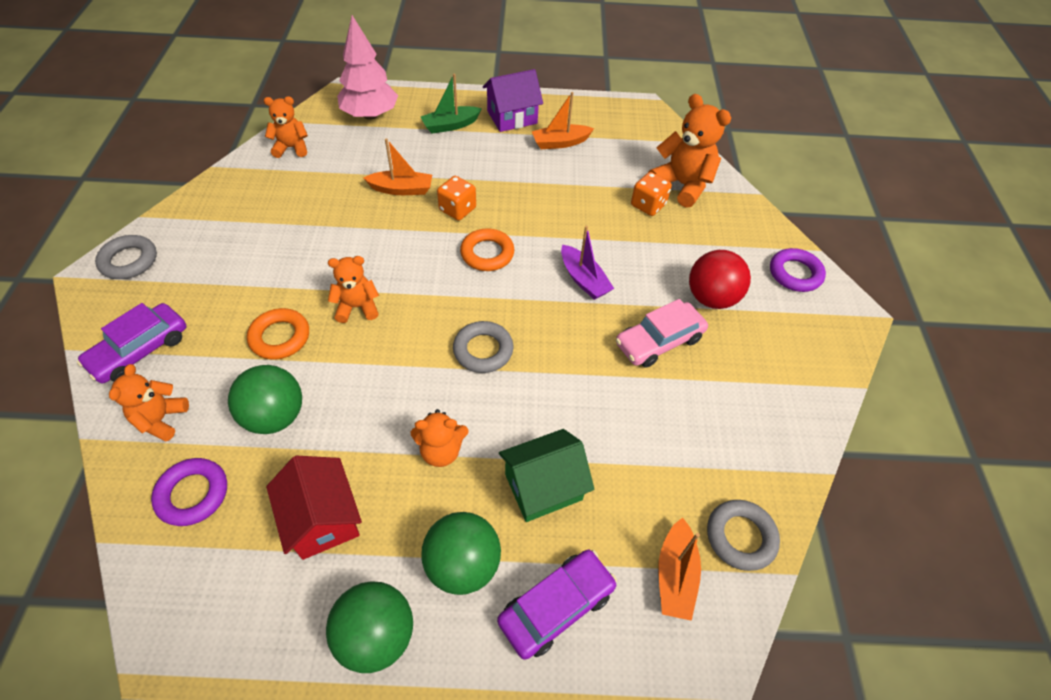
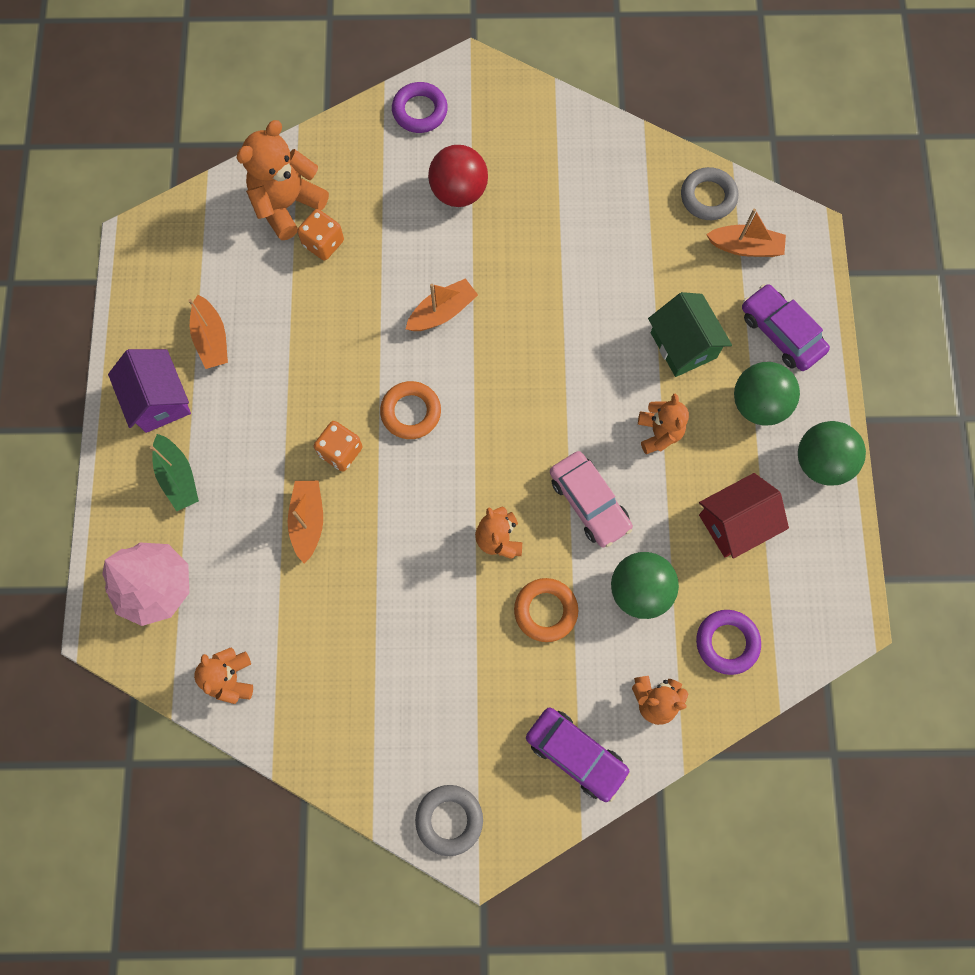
camera: 90 degrees left, 20 degrees up
(483, 350) = (544, 406): grey ring -> none
(583, 279) = (442, 312): purple boat -> orange boat
(659, 341) = (518, 244): pink car -> pink car (589, 502)

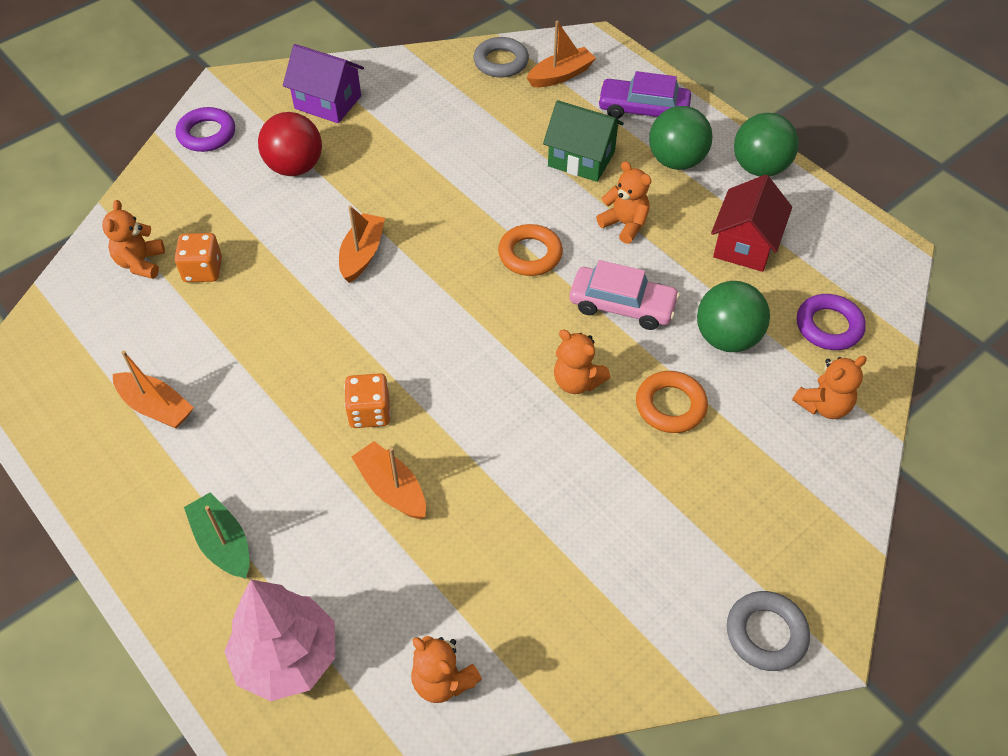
camera: 40 degrees left, 20 degrees down
(159, 400) = (143, 492): purple house -> purple house (328, 102)
(178, 477) = (223, 543): green boat -> green boat turned 150 degrees counterclockwise
(287, 205) = (140, 263): orange teddy bear -> orange teddy bear, size x0.61
(411, 412) = (405, 341): orange ring -> orange ring (530, 254)
(576, 754) = (810, 494): purple car -> none

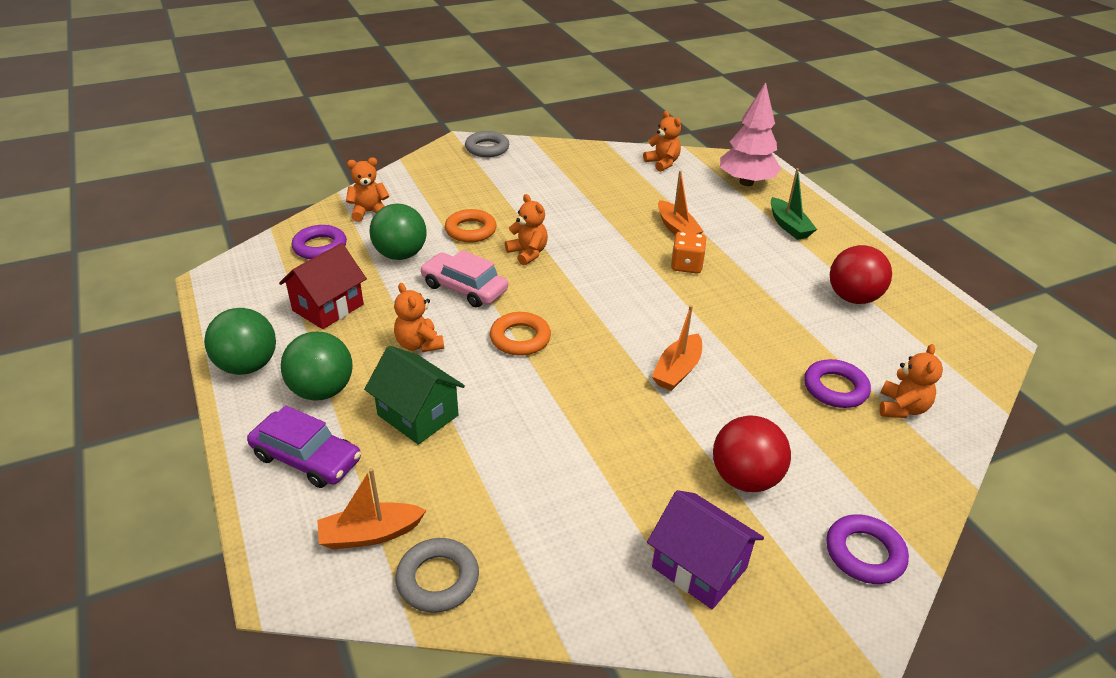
camera: 165 degrees left, 15 degrees down
(156, 407) = (853, 298): orange boat -> red ball
(203, 270) = (835, 388): orange dice -> purple ring

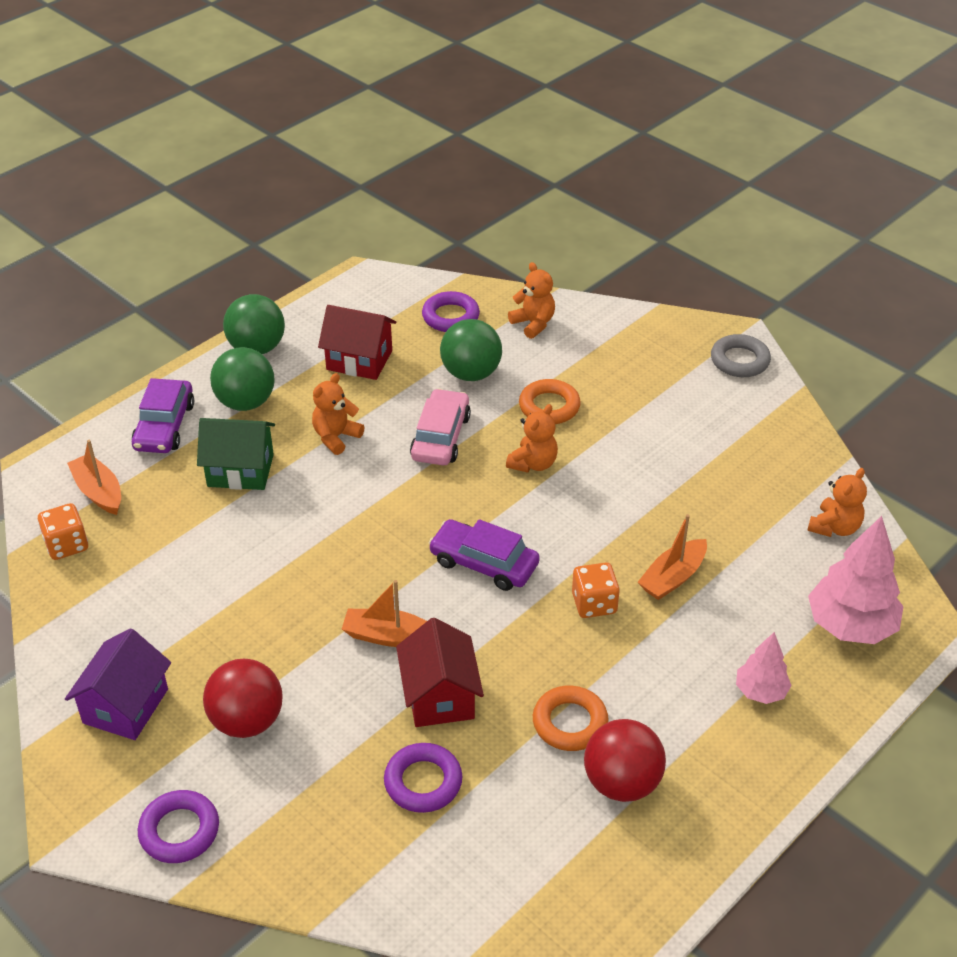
camera: 70 degrees right, 5 degrees up
(418, 415) = (240, 470): green house -> green house turned 75 degrees clockwise
(438, 579) = (67, 545): grey ring -> orange dice
(520, 338) = (380, 502): orange ring -> orange ring (570, 723)
(621, 303) = (484, 563): none -> purple car
(751, 359) = (439, 696): none -> red house
(789, 226) = (760, 691): green boat -> pink tree
(901, 408) = (416, 851): orange teddy bear -> none

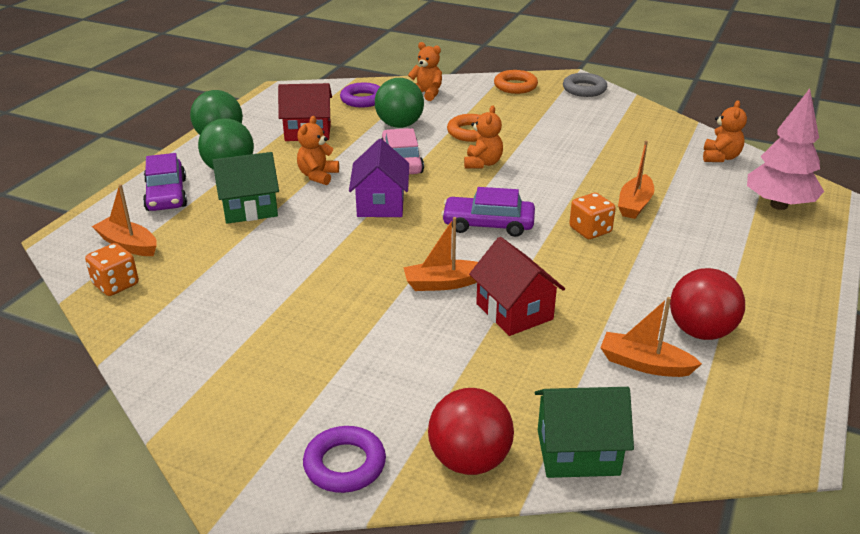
camera: 20 degrees left, 10 degrees down
(125, 706) = (235, 383): purple house -> purple house (380, 204)
(247, 721) = (358, 367): red ball -> red ball (469, 460)
(398, 888) = (577, 452): none -> green house
(423, 782) = (542, 371): purple ring -> none
(533, 806) = (645, 364): none -> orange boat
(570, 723) = (630, 304): orange ring -> orange ring (515, 86)
(760, 691) = (752, 253): pink tree -> none

